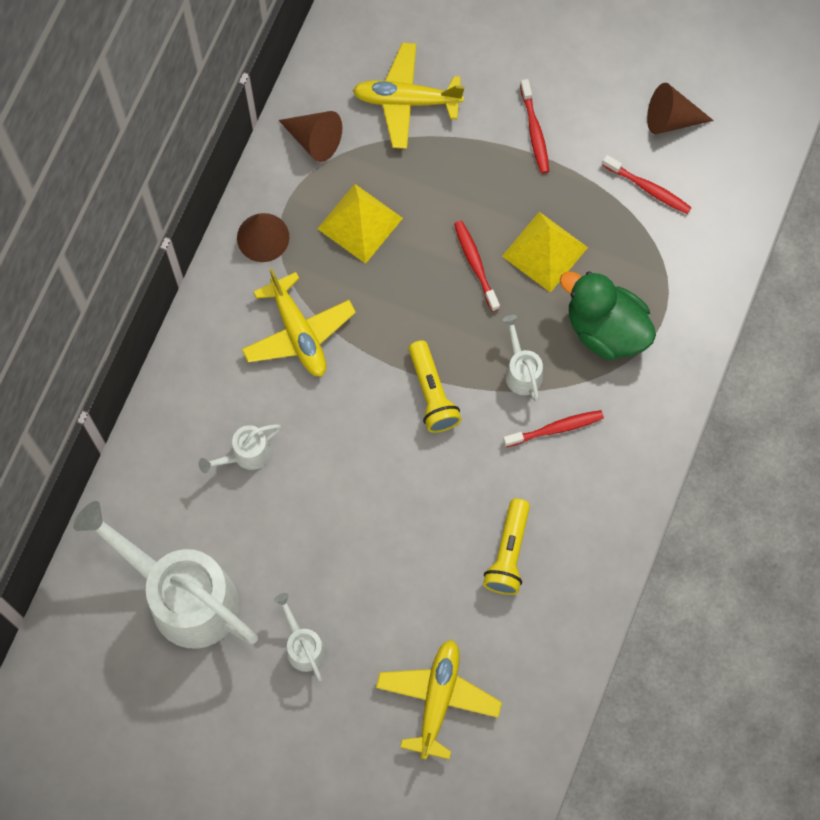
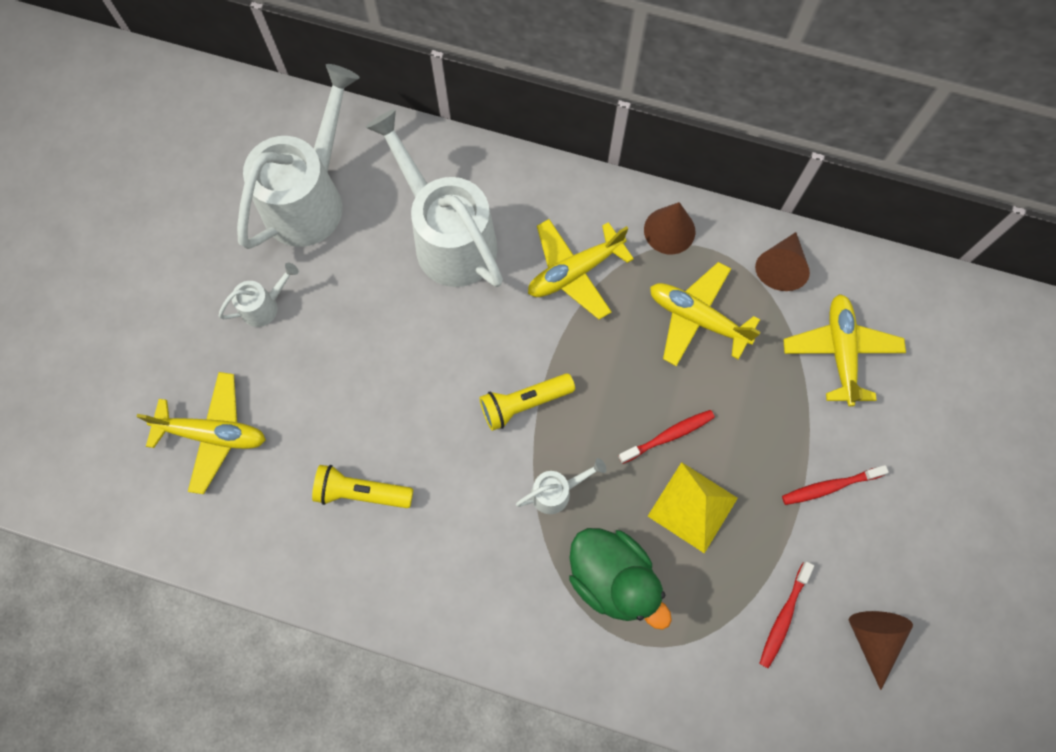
camera: 85 degrees right, 0 degrees up
(245, 455) = (448, 237): white watering can -> white watering can, size x2.26
(360, 223) = (697, 318): yellow pyramid -> yellow plane
(555, 428) = (496, 531): red toothbrush -> none
(605, 329) = (612, 578): green duck -> green duck turned 105 degrees clockwise

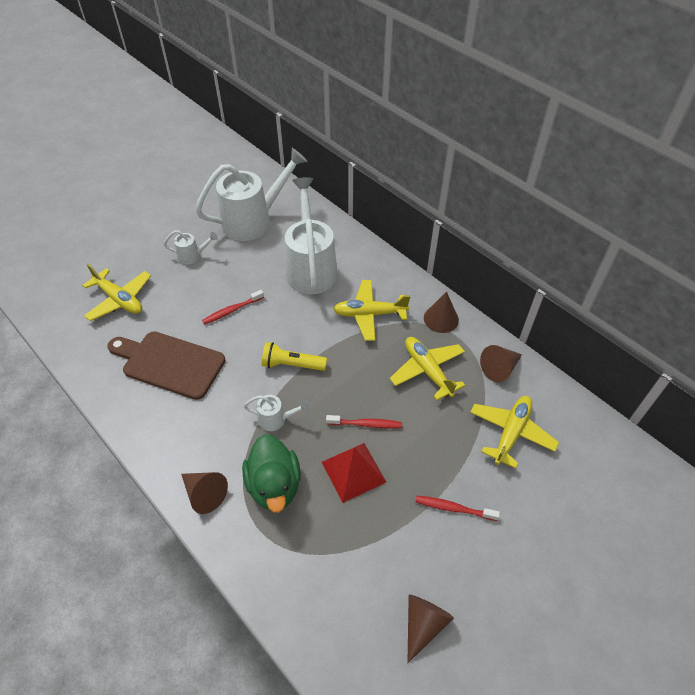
camera: 30 degrees right, 20 degrees down
(361, 492) = (169, 364): yellow flashlight -> brown cutting board
(538, 638) = (204, 494): none -> brown cone
(692, 507) = (353, 472): yellow pyramid -> red pyramid
(784, 616) = (369, 572): red toothbrush -> red toothbrush (232, 310)

